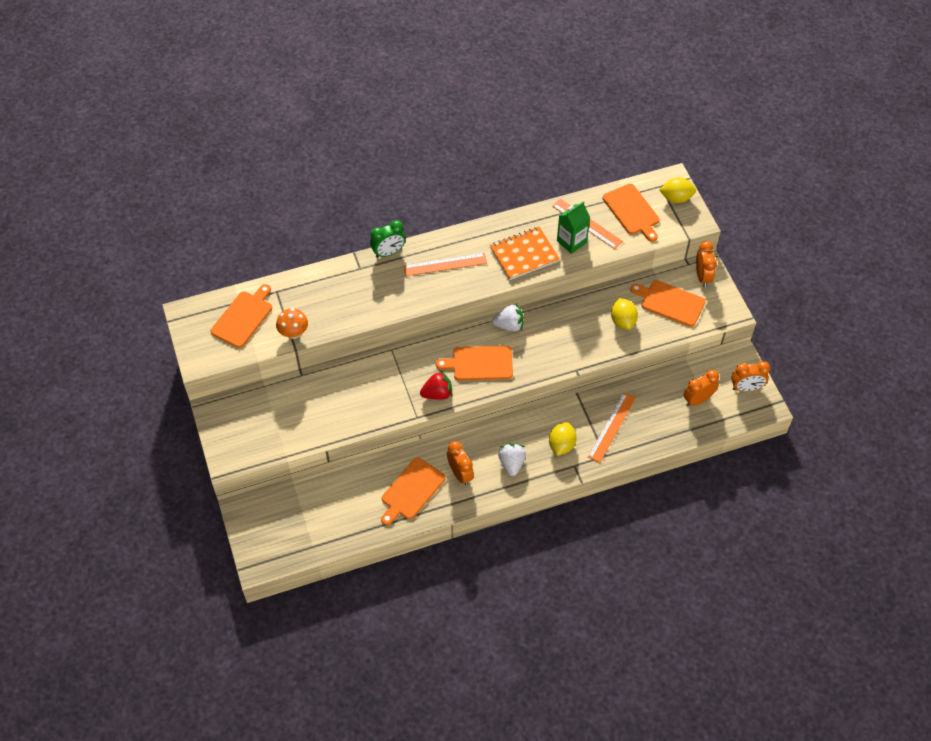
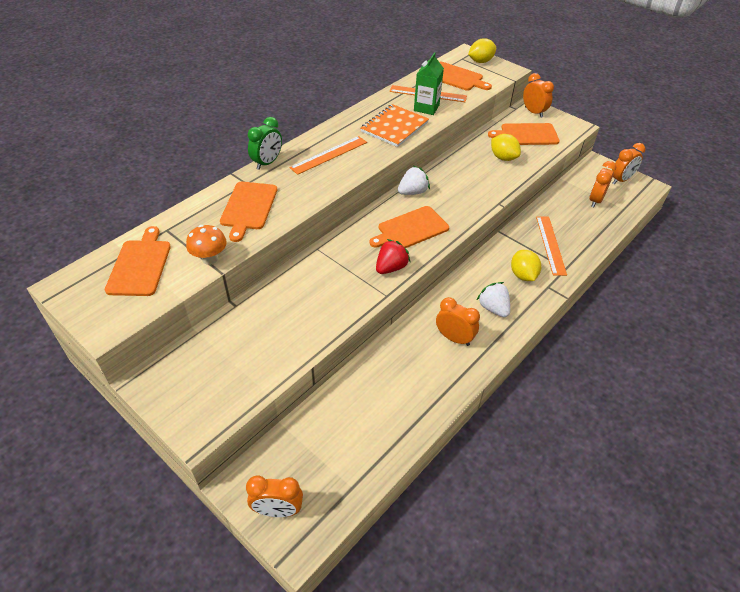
camera: 30 degrees left, 10 degrees down
(258, 537) = (278, 510): none -> orange clock
(411, 491) = (418, 375): orange cutting board -> orange cutting board (248, 208)

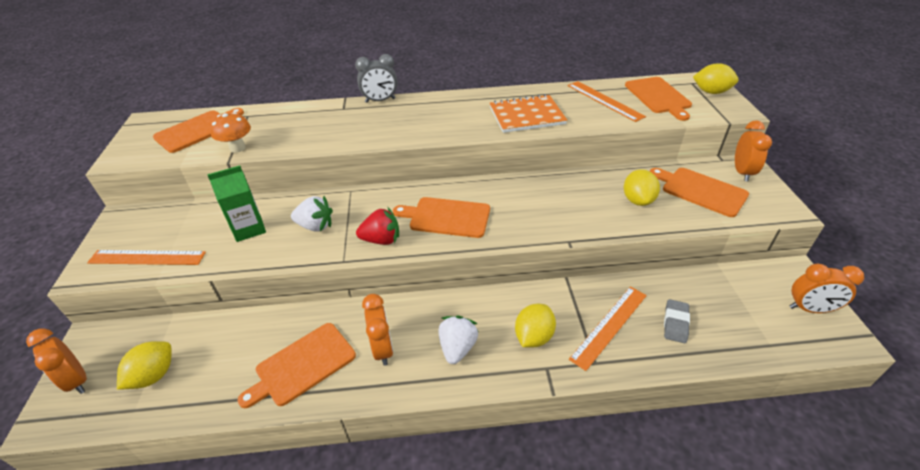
camera: 45 degrees right, 5 degrees down
(248, 208) = (316, 126): orange cutting board -> orange cutting board (302, 365)
(267, 163) = (380, 100): green clock -> grey clock
(329, 155) = (435, 114): orange ruler -> orange ruler (147, 258)
(332, 462) = (154, 375): none -> yellow lemon
(413, 192) = (495, 187): white strawberry -> white strawberry (315, 226)
(426, 108) = (584, 112): green carton -> green carton (249, 229)
(577, 223) = (675, 323): none -> grey eraser
(595, 200) = (737, 312): orange clock -> none

